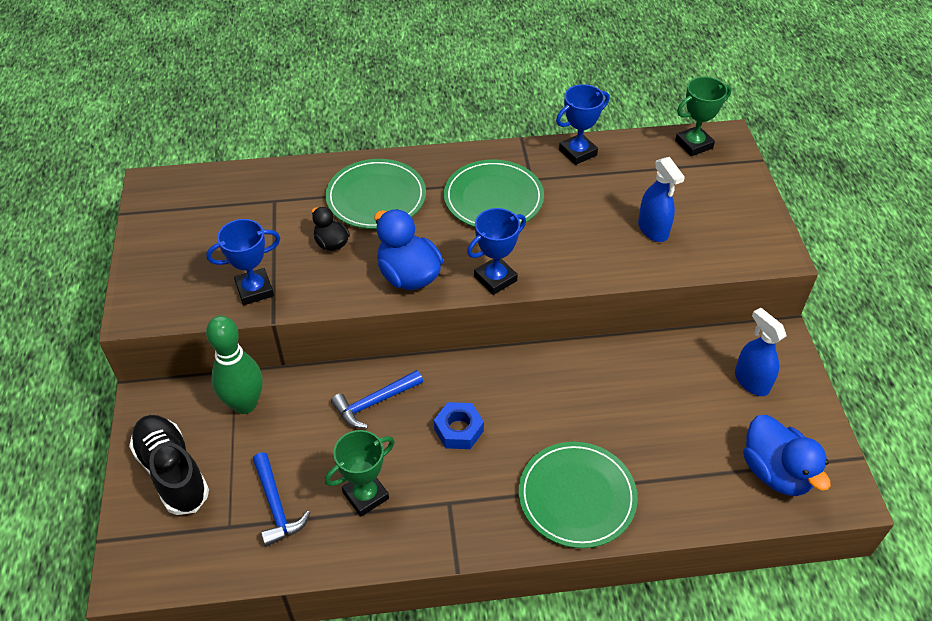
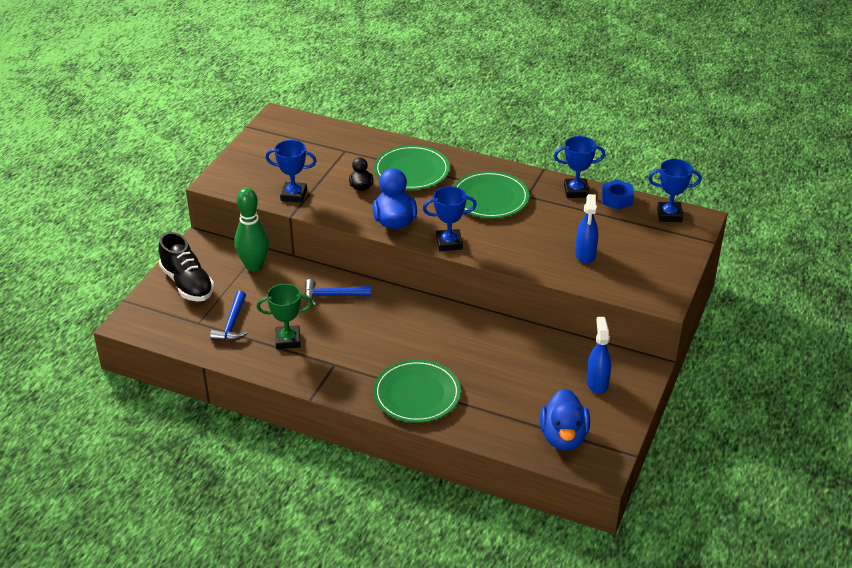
camera: 30 degrees right, 10 degrees down
(172, 472) = (187, 284): black shoe -> black shoe turned 150 degrees clockwise
(459, 430) = (372, 330): blue nut -> blue nut (617, 199)
(694, 144) = (669, 215): green trophy -> blue trophy

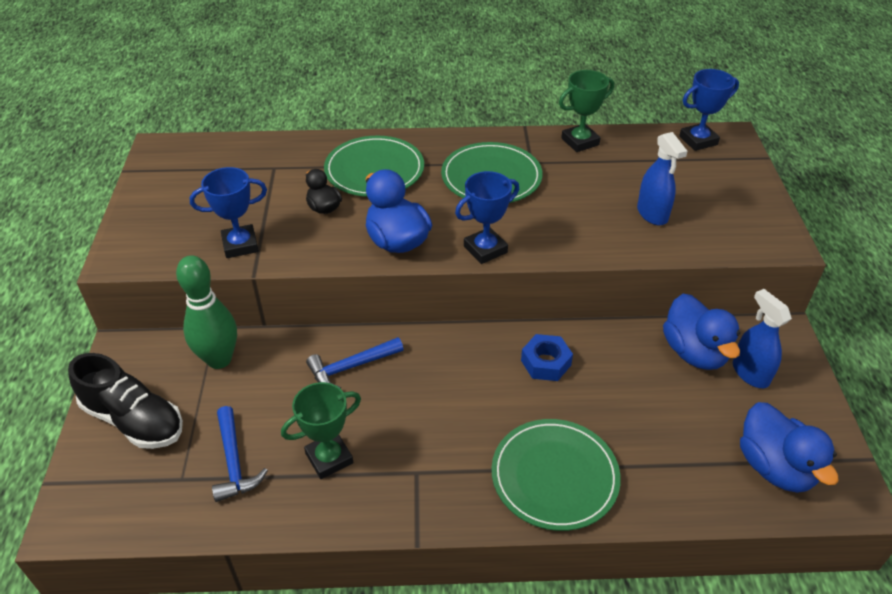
camera: 25 degrees left, 5 degrees up
(568, 359) = (694, 352): none -> blue duck
(576, 191) = (580, 141): blue trophy -> green trophy
(617, 199) = (630, 138): blue nut -> blue nut (546, 363)

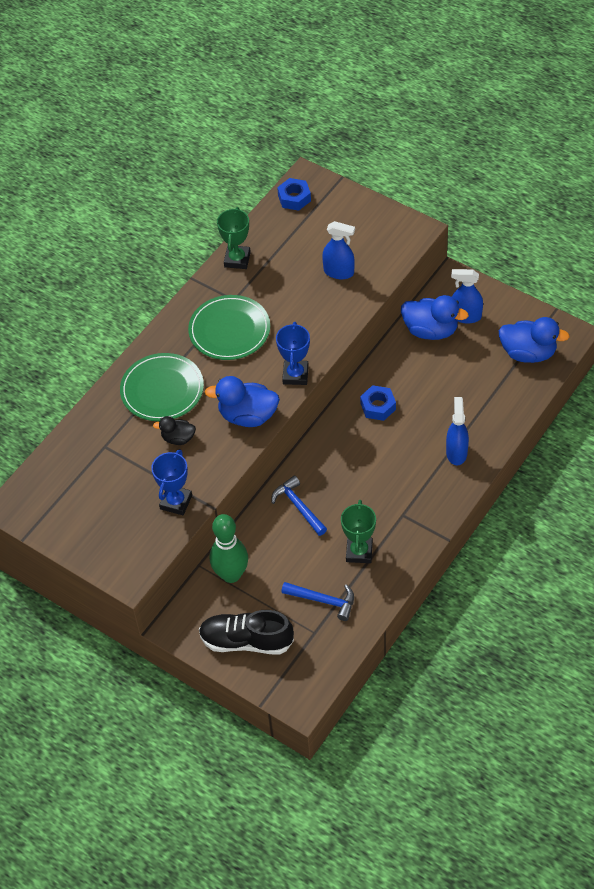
camera: 50 degrees left, 10 degrees up
(134, 420) = (246, 641): black shoe -> black shoe turned 150 degrees counterclockwise
(351, 367) = (298, 506): blue hammer -> blue hammer turned 135 degrees clockwise
(554, 476) = (456, 452): green plate -> blue spray bottle
(698, 140) = (294, 198): blue trophy -> blue nut

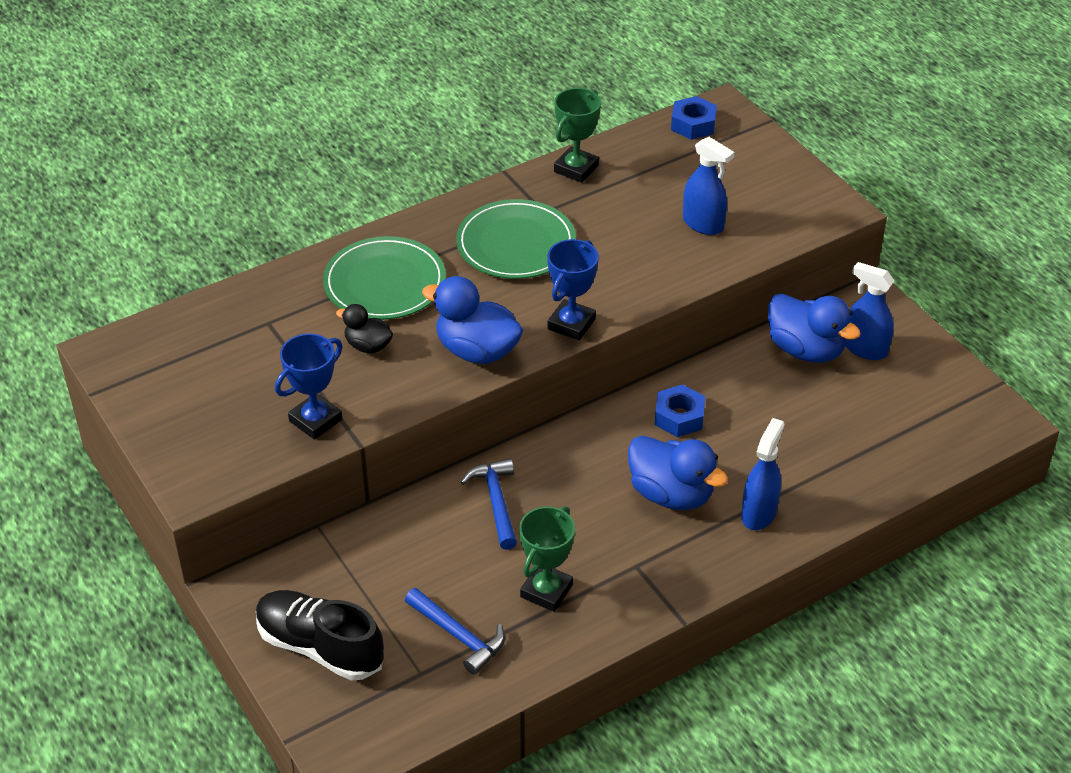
camera: 20 degrees right, 10 degrees down
(231, 574) = (353, 553): green bowling pin -> none
(528, 353) = (932, 423): blue duck -> blue duck (671, 494)

